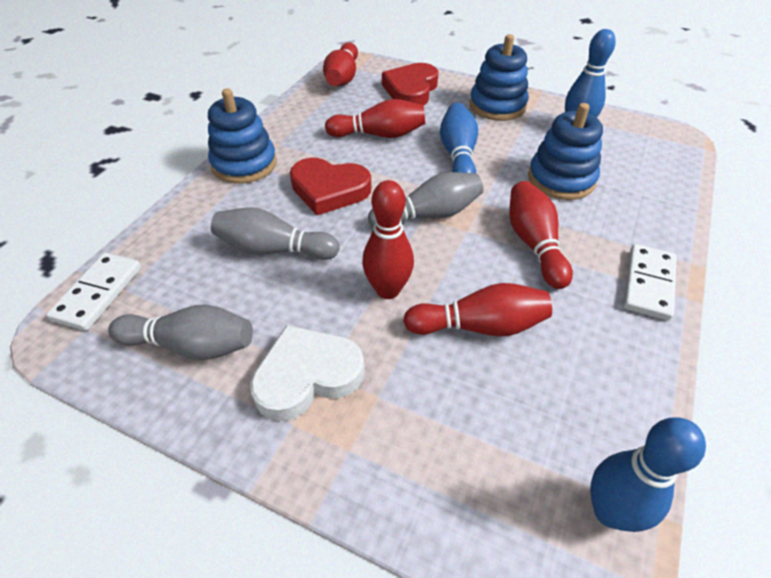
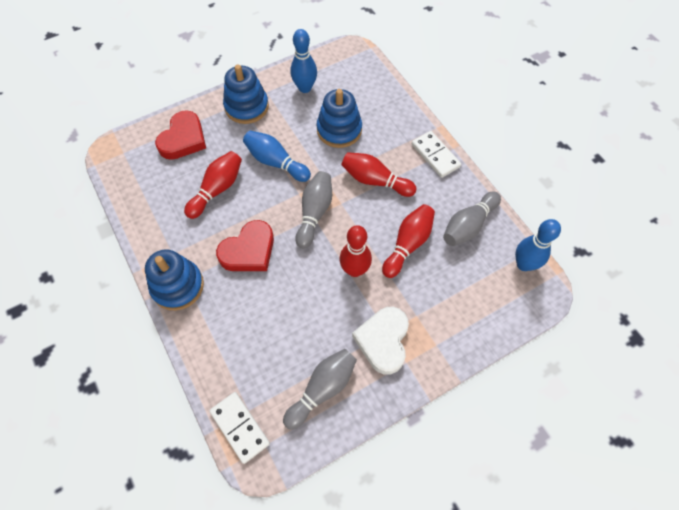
camera: 55 degrees left, 15 degrees up
(274, 249) = (278, 310): grey bowling pin -> grey bowling pin (468, 225)
(342, 77) = (126, 169): red bowling pin -> none
(411, 90) = (183, 139): red heart -> red heart turned 120 degrees counterclockwise

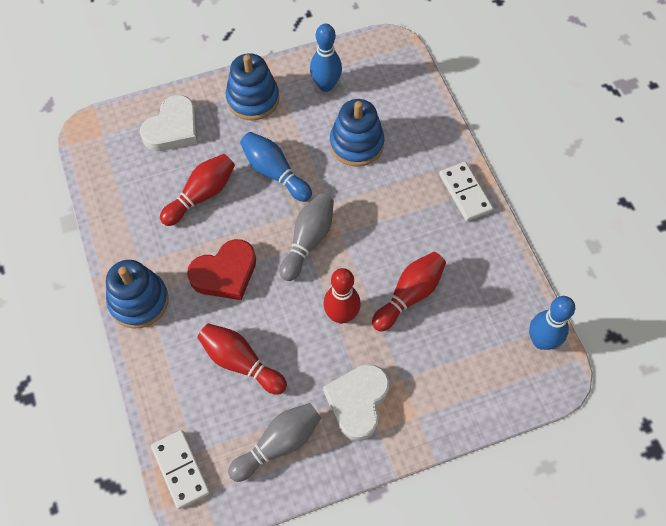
camera: 10 degrees right, 0 degrees up
(183, 139) = (173, 128): red heart -> white heart
(375, 181) = (387, 213): red bowling pin -> red bowling pin (241, 362)
(468, 225) = (486, 284): grey bowling pin -> none

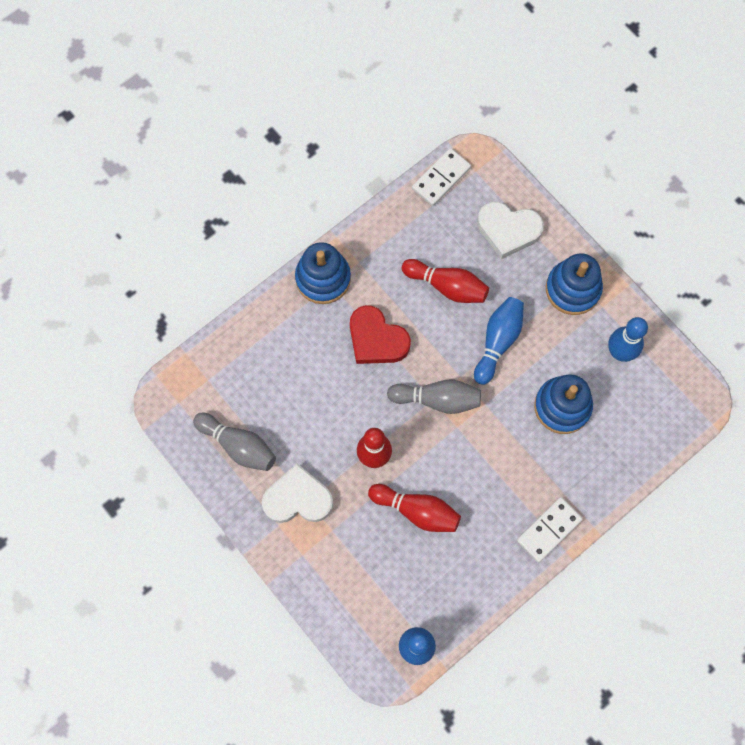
camera: 70 degrees right, 10 degrees up
(180, 469) = (191, 375): white domino -> white domino (441, 178)
(241, 362) = (298, 386): red bowling pin -> none

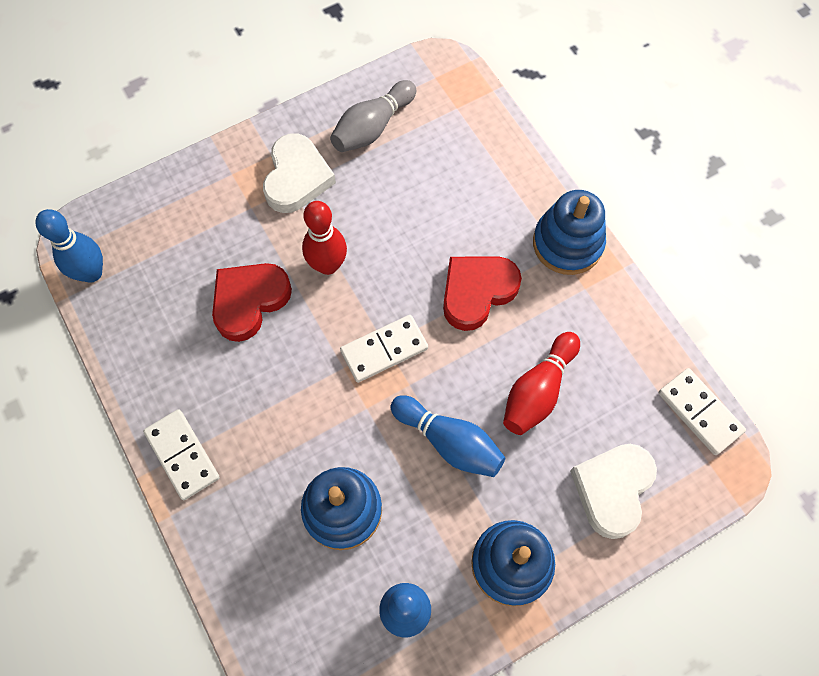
camera: 100 degrees right, 5 degrees down
(416, 511) = (249, 301): red bowling pin -> red heart
(437, 399) = (384, 350): grey bowling pin -> white domino

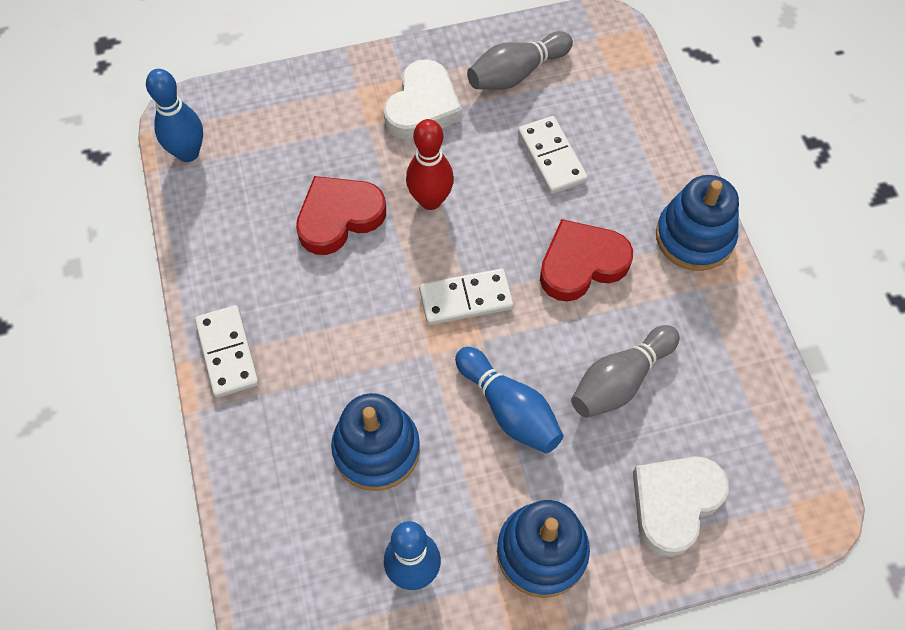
camera: 15 degrees right, 5 degrees down
(538, 390) = (620, 380): red bowling pin -> grey bowling pin
(700, 412) = (795, 447): white domino -> white domino (552, 157)

